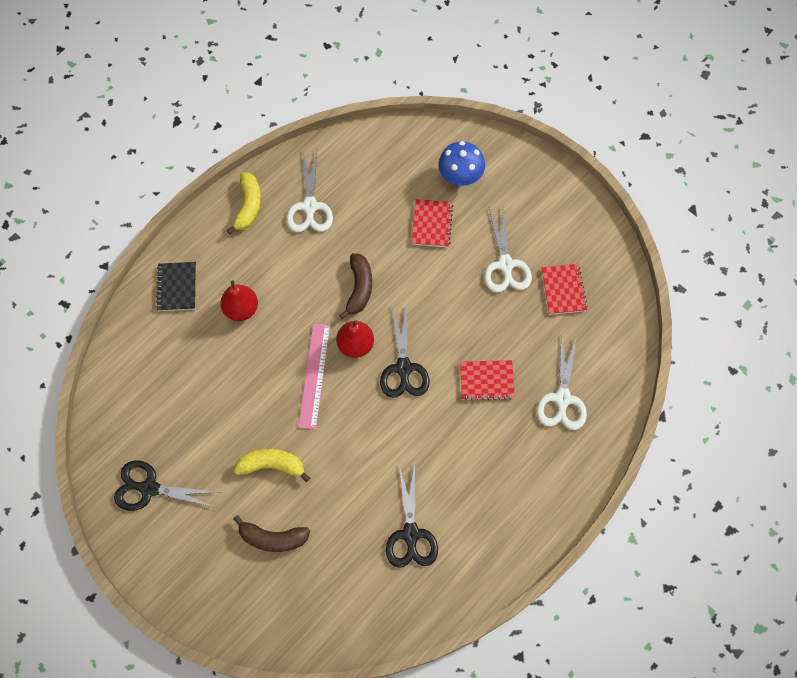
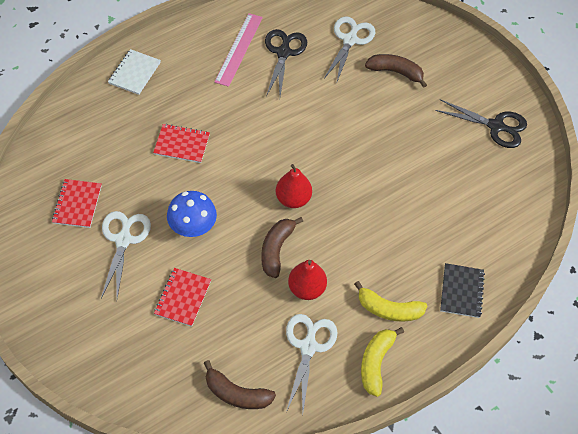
camera: 170 degrees left, 10 degrees down
(241, 309) = (398, 255): red pear -> red pear (306, 288)
(271, 465) = (388, 121): yellow banana -> yellow banana (389, 309)
(314, 375) = (337, 182): pink ruler -> pink ruler (239, 49)
(361, 156) = (236, 394): none -> brown banana
(403, 368) = (253, 170): black scissors -> none
(460, 176) = (133, 344): blue mushroom -> blue mushroom (193, 227)
(562, 398) = (121, 117): white scissors -> white scissors (350, 40)
(571, 460) = (134, 73): none -> white notebook

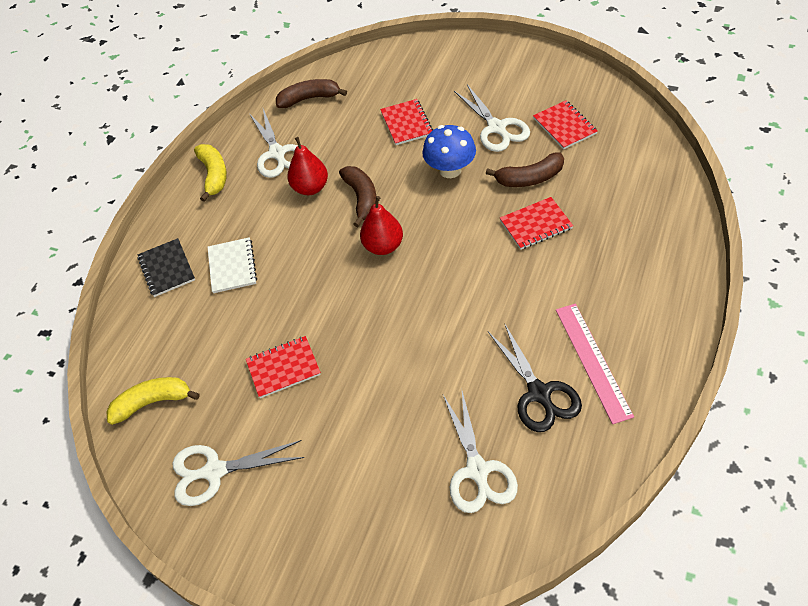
camera: 155 degrees right, 5 degrees down
(134, 73) = (664, 258): white notebook -> white notebook (232, 266)
(389, 309) = (227, 216): yellow banana -> yellow banana (152, 402)
(395, 72) = (385, 463): brown banana -> brown banana (530, 178)
(419, 159) = (283, 368): none -> red notebook
(496, 126) = (215, 471): black scissors -> white scissors

